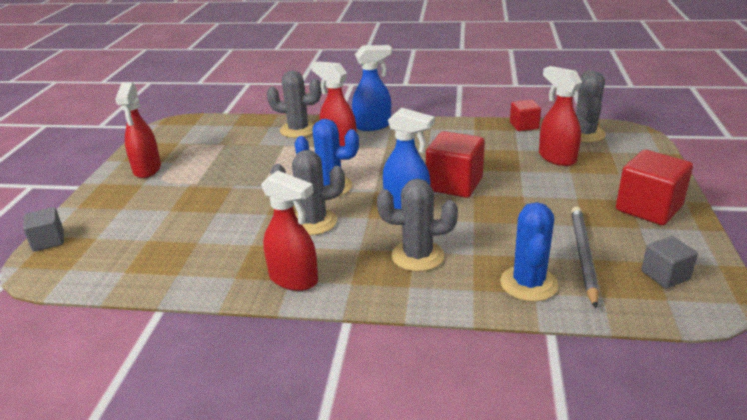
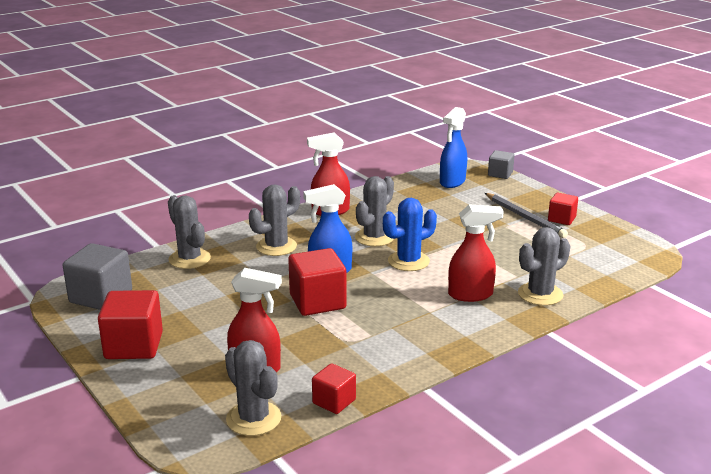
camera: 135 degrees right, 5 degrees down
(147, 169) = (561, 219): red spray bottle -> red cube
(373, 126) = (485, 329): blue spray bottle -> blue spray bottle (452, 182)
(528, 284) = (189, 259): blue cactus -> grey cactus
(583, 256) = (165, 287): grey pencil -> grey pencil (525, 217)
(665, 275) = (101, 296): grey cube -> grey cube, size x1.71

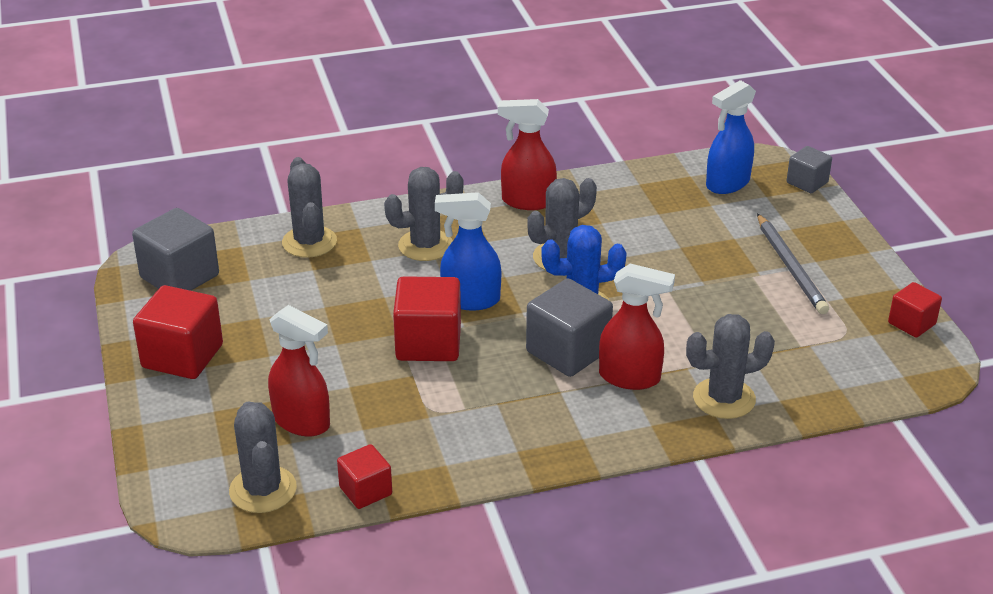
camera: 20 degrees right, 10 degrees up
(418, 288) = (568, 351): none -> grey cube
(561, 219) = (842, 281): red cube -> red cube (911, 323)

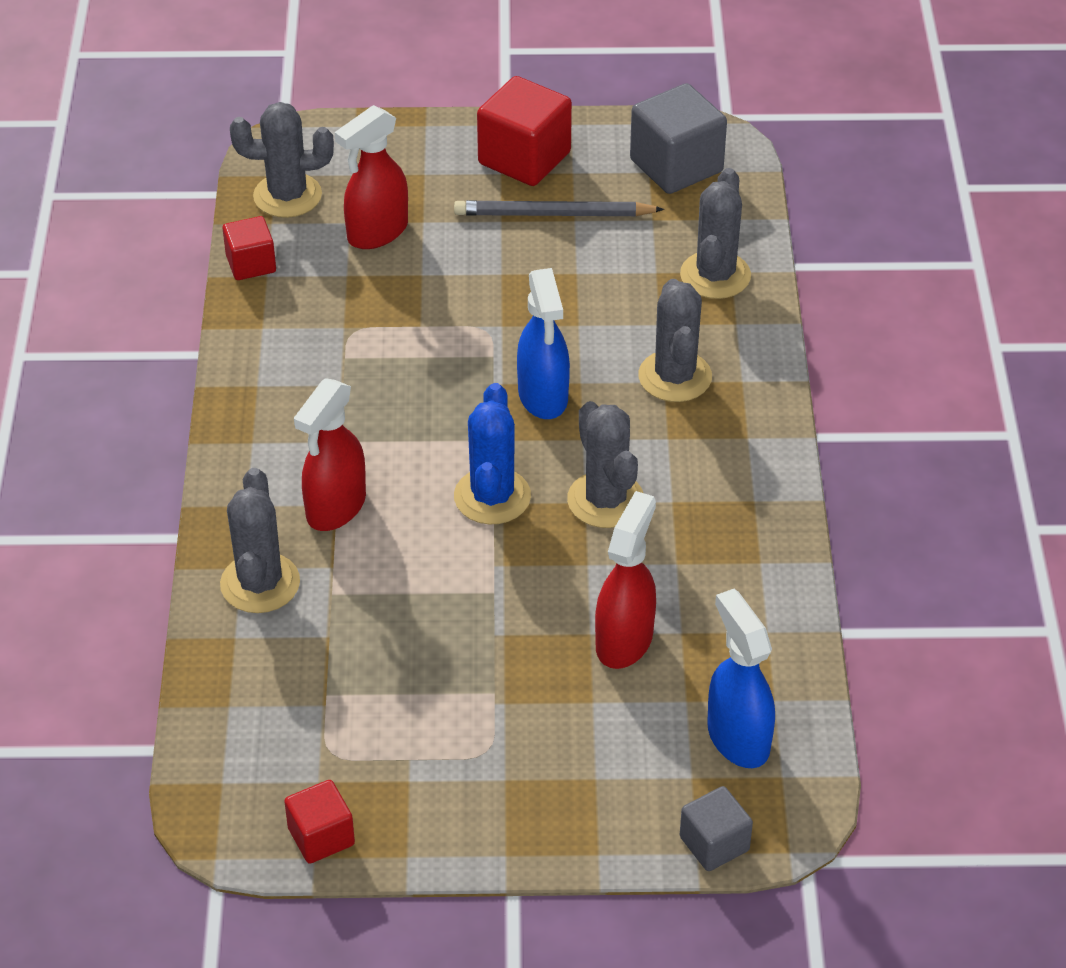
camera: 105 degrees right, 10 degrees up
(309, 242) = (715, 275): grey cactus -> grey cactus turned 75 degrees counterclockwise
(428, 343) = (472, 347): red cube -> none
(470, 300) = (543, 397): blue spray bottle -> blue spray bottle turned 150 degrees clockwise
(527, 201) = (752, 496): red spray bottle -> red spray bottle (624, 640)
(568, 351) = (407, 463): grey cube -> none
(790, 267) = (500, 743): grey pencil -> grey pencil (554, 214)

